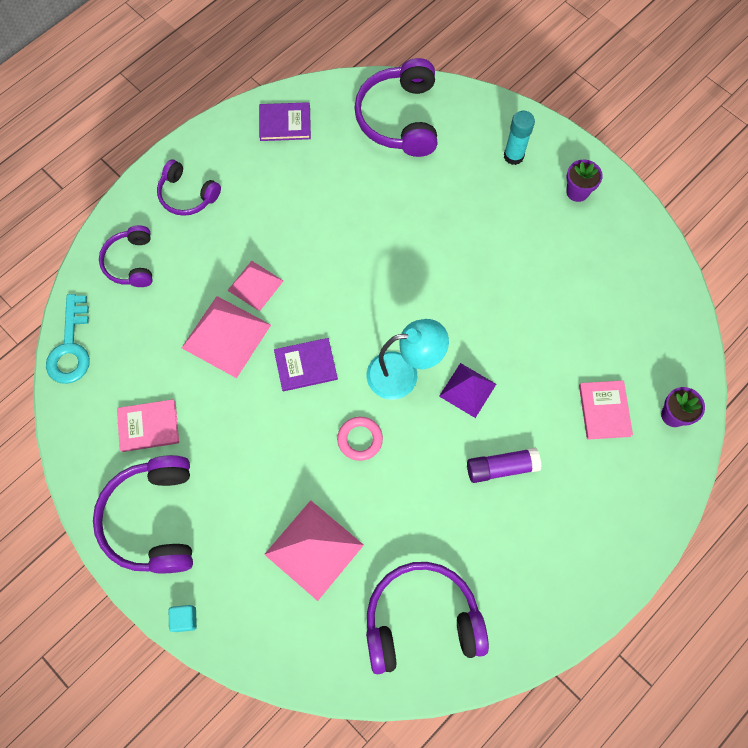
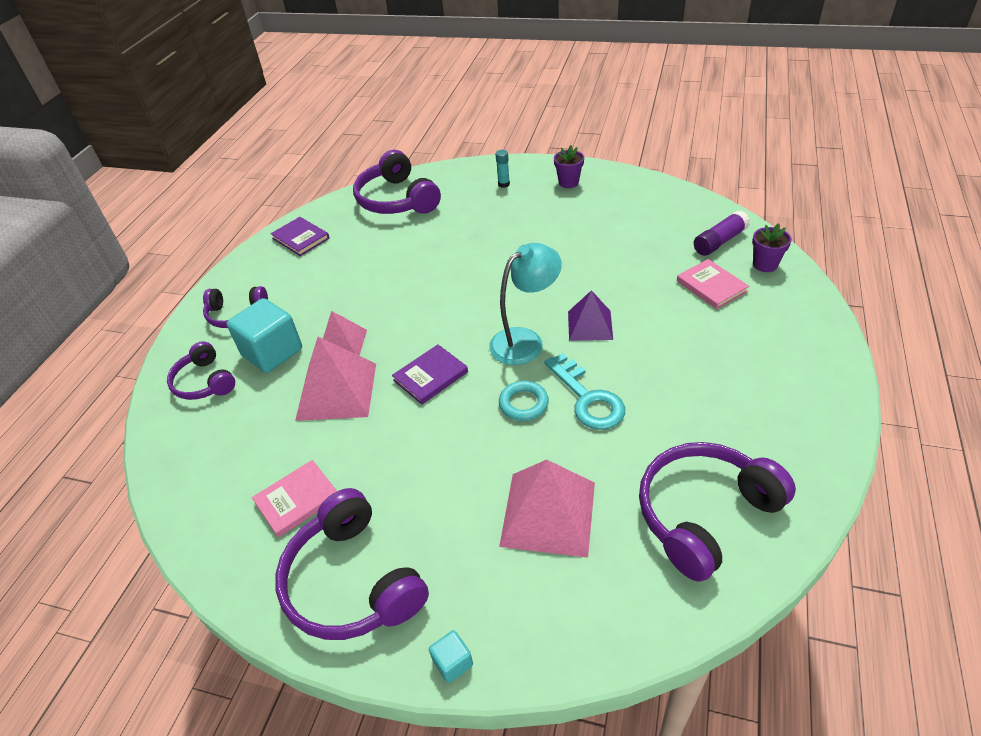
camera: 25 degrees left, 25 degrees down
(71, 347) = (170, 475): turquoise key -> turquoise key (587, 398)
(196, 260) = (272, 352): none -> turquoise cube
(285, 123) = (301, 238): purple book -> purple book turned 75 degrees clockwise
(360, 439) = (523, 404): pink ring -> turquoise ring
(501, 467) = (666, 361): purple glue stick -> purple glue stick (719, 241)
(513, 156) = (503, 184): turquoise glue stick -> turquoise glue stick, size x0.65

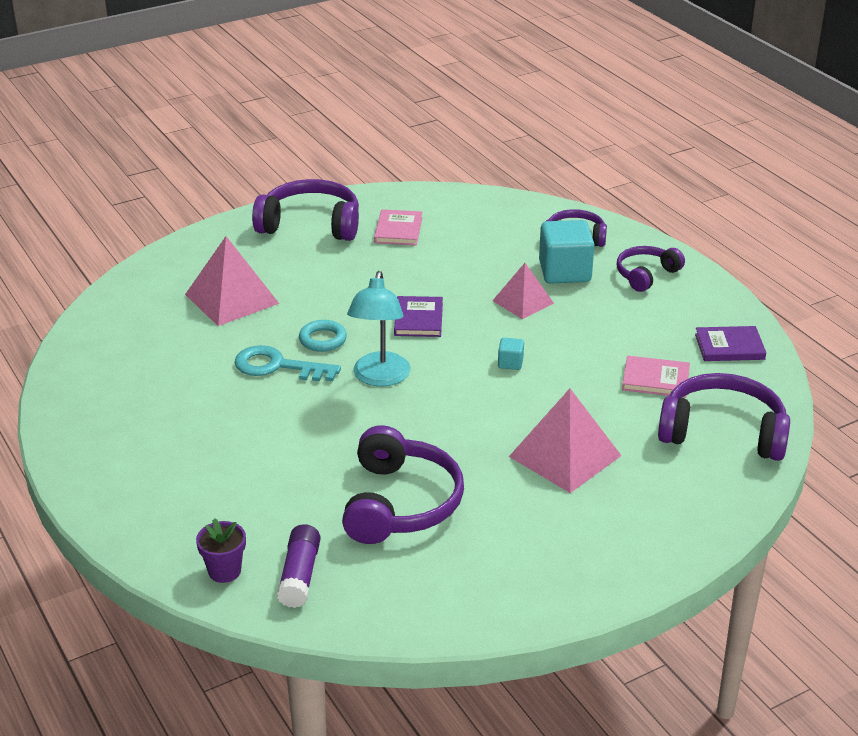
camera: 130 degrees right, 10 degrees down
(337, 391) = (472, 279): pink pyramid -> pink pyramid (564, 456)
(452, 662) = (216, 230): turquoise cube -> turquoise cube (510, 363)
(503, 184) = (644, 518): turquoise glue stick -> none
(568, 182) = (572, 564): purple flower pot -> none
(590, 325) = (339, 417): purple pyramid -> none
(704, 513) = (127, 346): purple headphones -> purple headphones (401, 503)
(711, 286) = (261, 514): pink book -> pink book (655, 379)

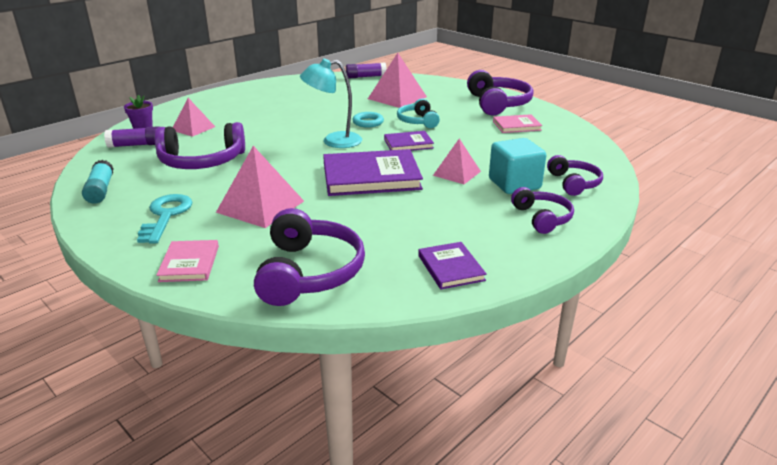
camera: 75 degrees right, 5 degrees down
(104, 312) = (365, 77): none -> purple glue stick
(253, 512) = (193, 128): none -> pink pyramid
(278, 366) = (333, 116): turquoise key -> turquoise key (166, 216)
(341, 298) = (417, 121): none -> turquoise headphones
(467, 603) = (100, 190): none -> turquoise glue stick
(510, 363) = (371, 177): turquoise cube -> purple book
(646, 275) = (542, 218): purple headphones -> purple headphones turned 45 degrees clockwise
(655, 379) = (377, 234): pink book -> pink book (189, 263)

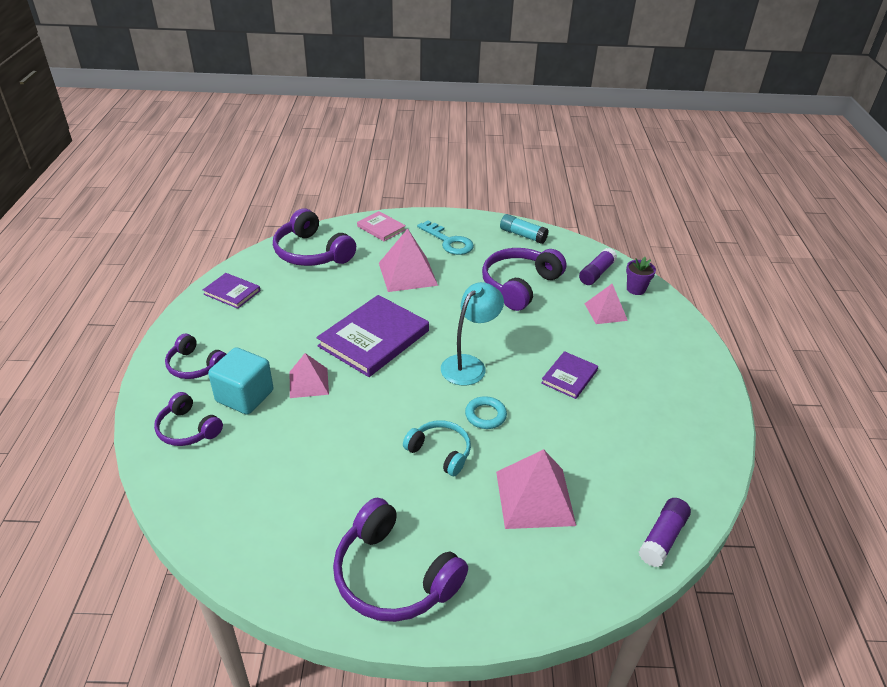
camera: 135 degrees right, 10 degrees up
(408, 144) = (399, 401): purple book -> purple book (569, 377)
(516, 126) = (318, 518): pink book -> none

